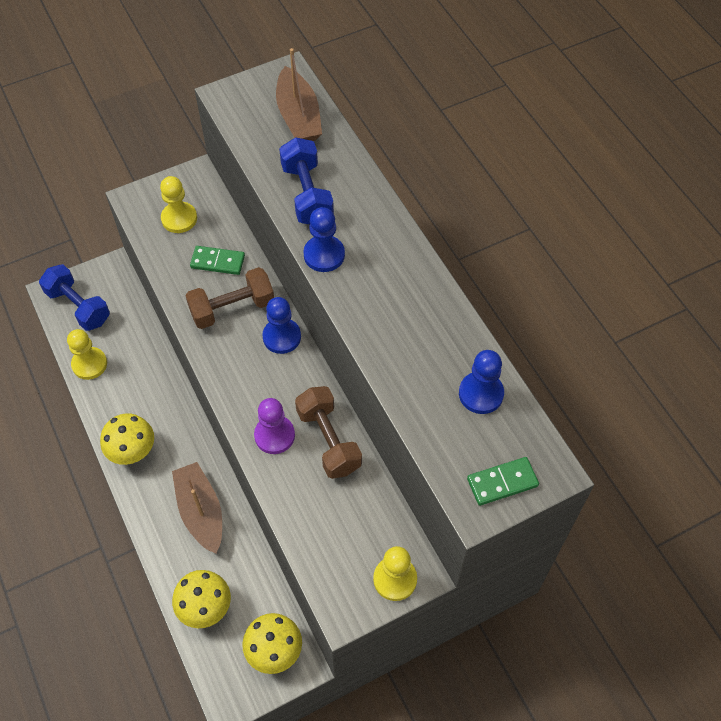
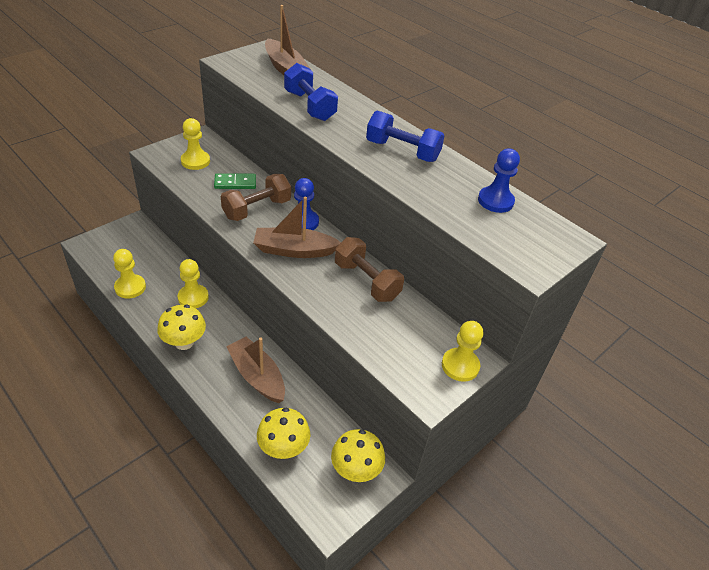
camera: 20 degrees left, 15 degrees down
(78, 306) = (111, 250): blue dumbbell -> blue dumbbell (402, 151)
(156, 390) = (193, 297): none -> yellow pawn
(258, 380) = (294, 250): none -> brown boat
(274, 435) = (321, 284): purple pawn -> none
(324, 255) = (337, 136): blue pawn -> none
(502, 482) = (541, 250): green domino -> none

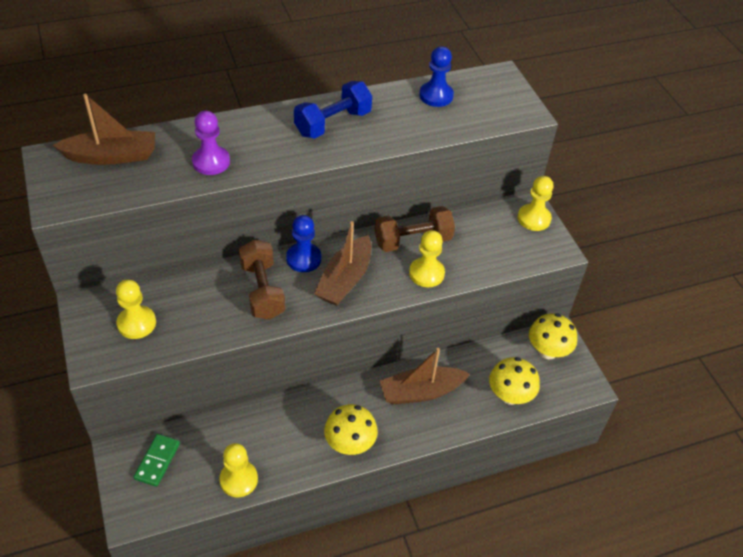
camera: 65 degrees left, 5 degrees up
(193, 297) = (286, 420): yellow pawn -> yellow pawn (426, 273)
(235, 183) = (204, 297): green domino -> green domino (157, 461)
(309, 106) = (211, 162): blue dumbbell -> purple pawn

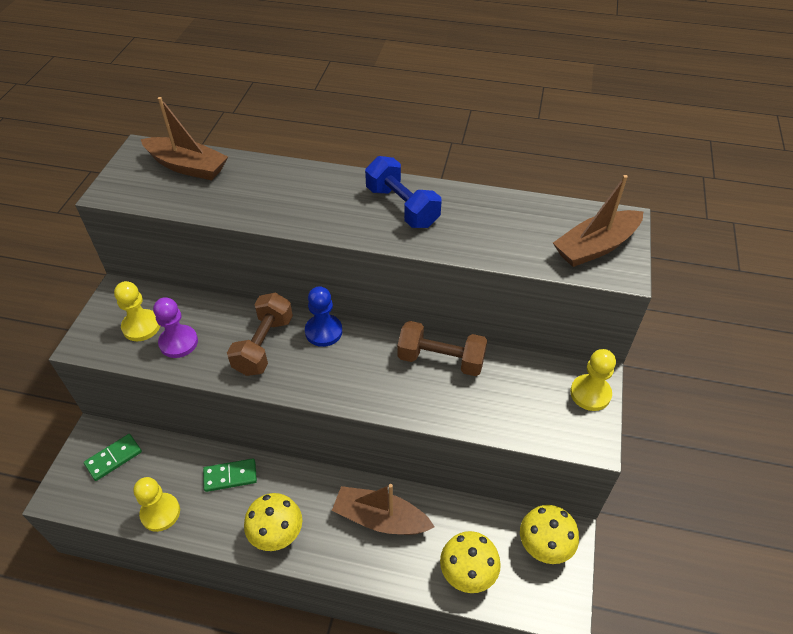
camera: 35 degrees right, 0 degrees up
(211, 162) = (261, 202): purple pawn -> purple pawn (178, 342)
(276, 422) = (230, 476): none -> green domino
(333, 123) = (402, 207): blue dumbbell -> blue dumbbell turned 60 degrees clockwise
(345, 280) = (344, 369): brown boat -> brown boat (595, 247)
(426, 273) = (428, 400): yellow pawn -> none
(436, 96) = (531, 217): blue pawn -> none

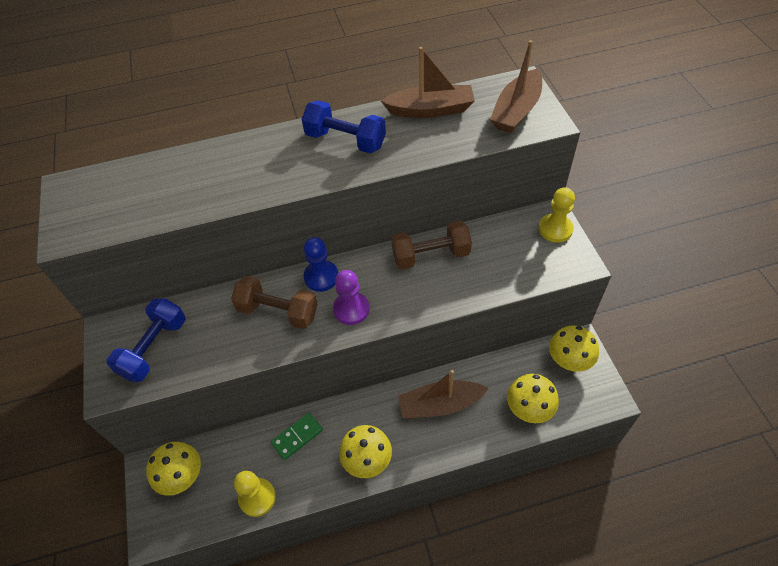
camera: 25 degrees left, 5 degrees up
(114, 458) = (182, 477): green domino -> yellow mushroom
(141, 326) = (154, 348): yellow pawn -> blue dumbbell
(178, 342) = (200, 345): purple pawn -> purple pawn (351, 309)
(187, 167) = (124, 183): brown boat -> brown boat (431, 110)
(263, 345) = (278, 312): brown dumbbell -> brown dumbbell turned 60 degrees counterclockwise

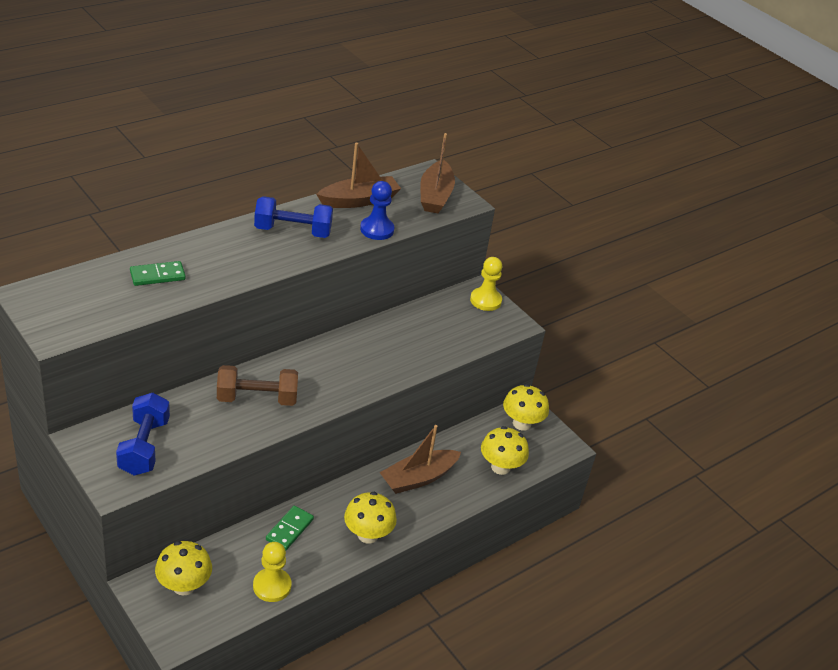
camera: 30 degrees left, 15 degrees down
(191, 178) = (157, 275): none -> green domino
(321, 277) = (286, 365): blue pawn -> blue pawn (377, 229)
(351, 309) = (327, 386): purple pawn -> none
(431, 255) = (383, 334): brown dumbbell -> none

